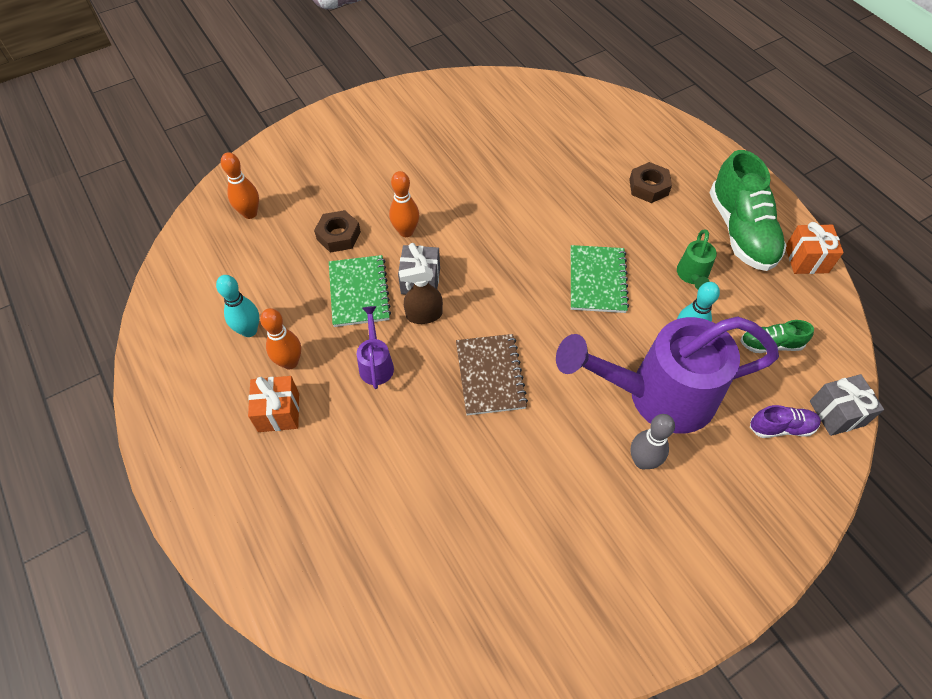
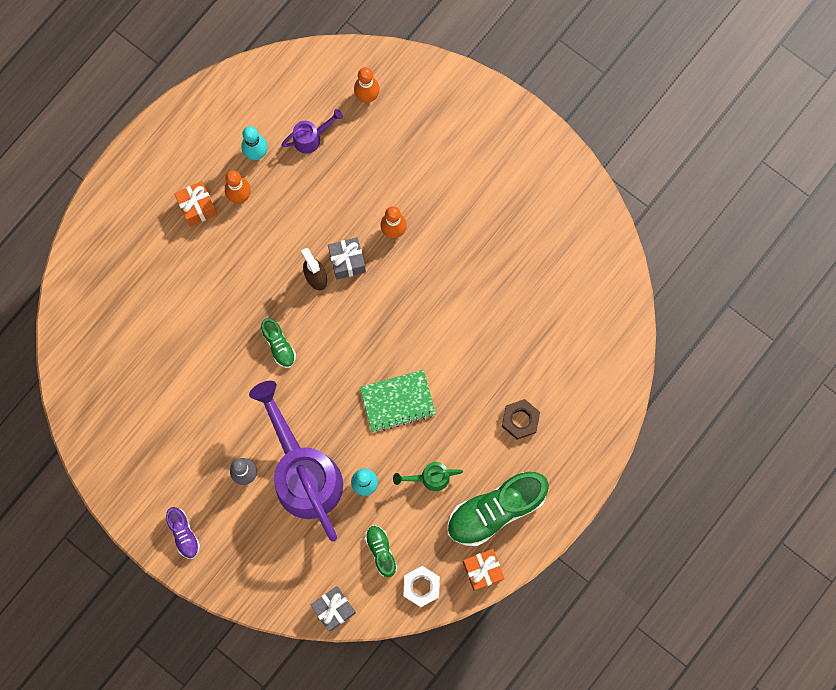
camera: 70 degrees right, 20 degrees up
(338, 235) = (369, 178): brown nut -> none
(359, 292) = (319, 219): green notebook -> none
(376, 363) = (260, 258): purple watering can -> purple watering can (311, 138)
(490, 375) = (279, 345): brown notebook -> green shoe
(781, 427) = (307, 569): purple shoe -> purple shoe (184, 534)
(818, 318) = (421, 586): none -> white nut

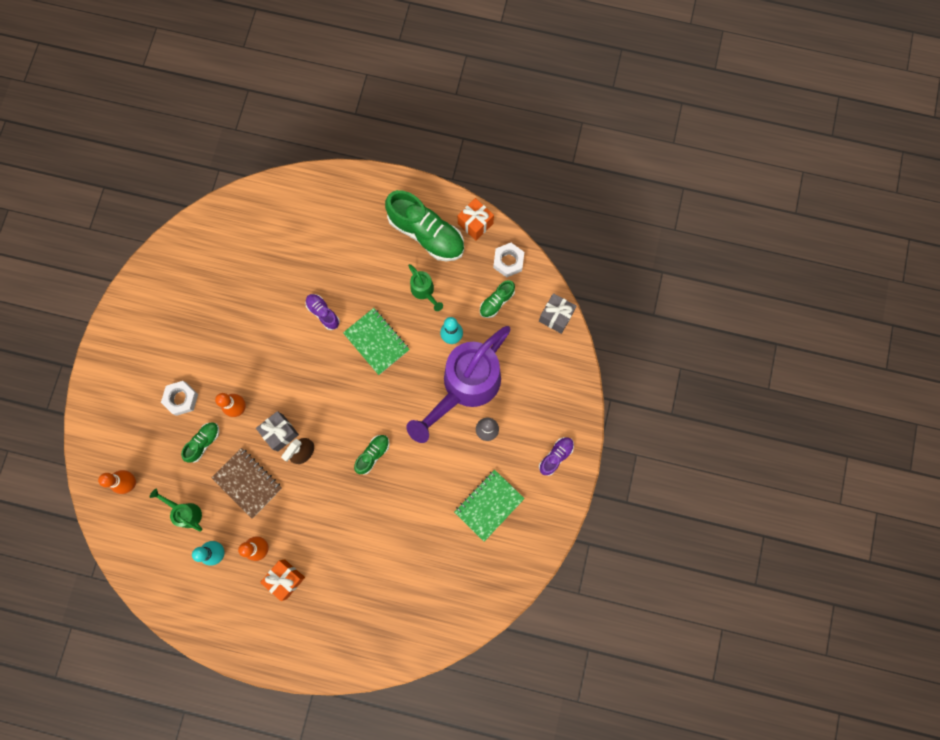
camera: 115 degrees left, 0 degrees up
(169, 440) = (489, 505): none -> green notebook
(311, 138) = (185, 512): purple watering can -> green watering can
(311, 209) = (247, 483): none -> brown notebook
(374, 182) = (204, 442): none -> green shoe
(431, 177) = (181, 399): none -> white nut
(456, 359) = (323, 313): none -> purple shoe
(520, 420) = (350, 245): brown nut -> none

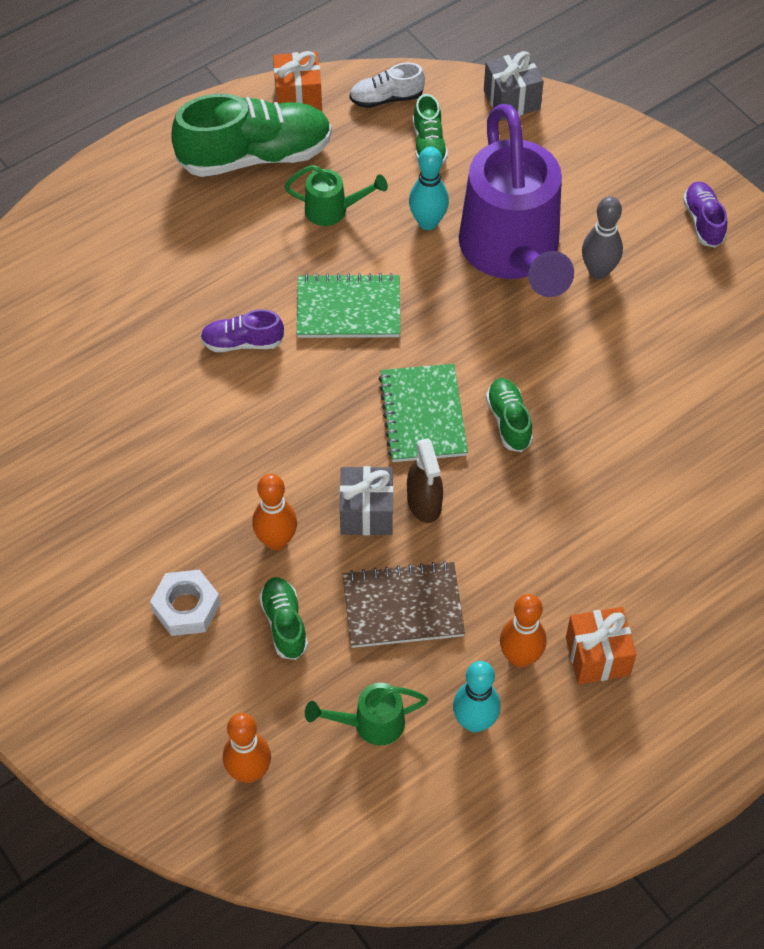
camera: 50 degrees left, 20 degrees down
(489, 505) = (705, 336): green notebook -> green notebook (423, 415)
(508, 261) = (386, 98): white nut -> white shoe

